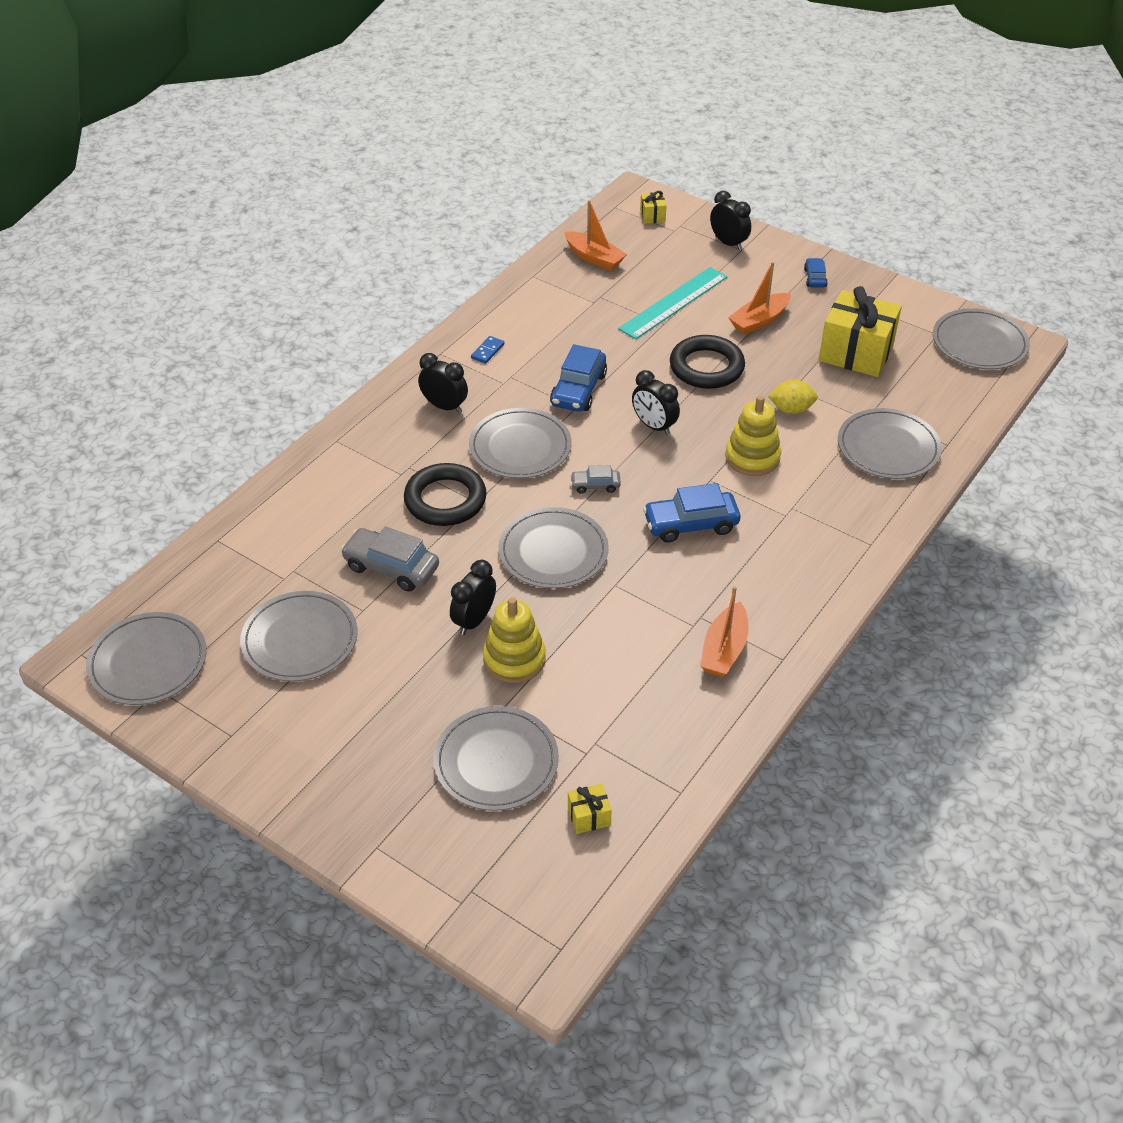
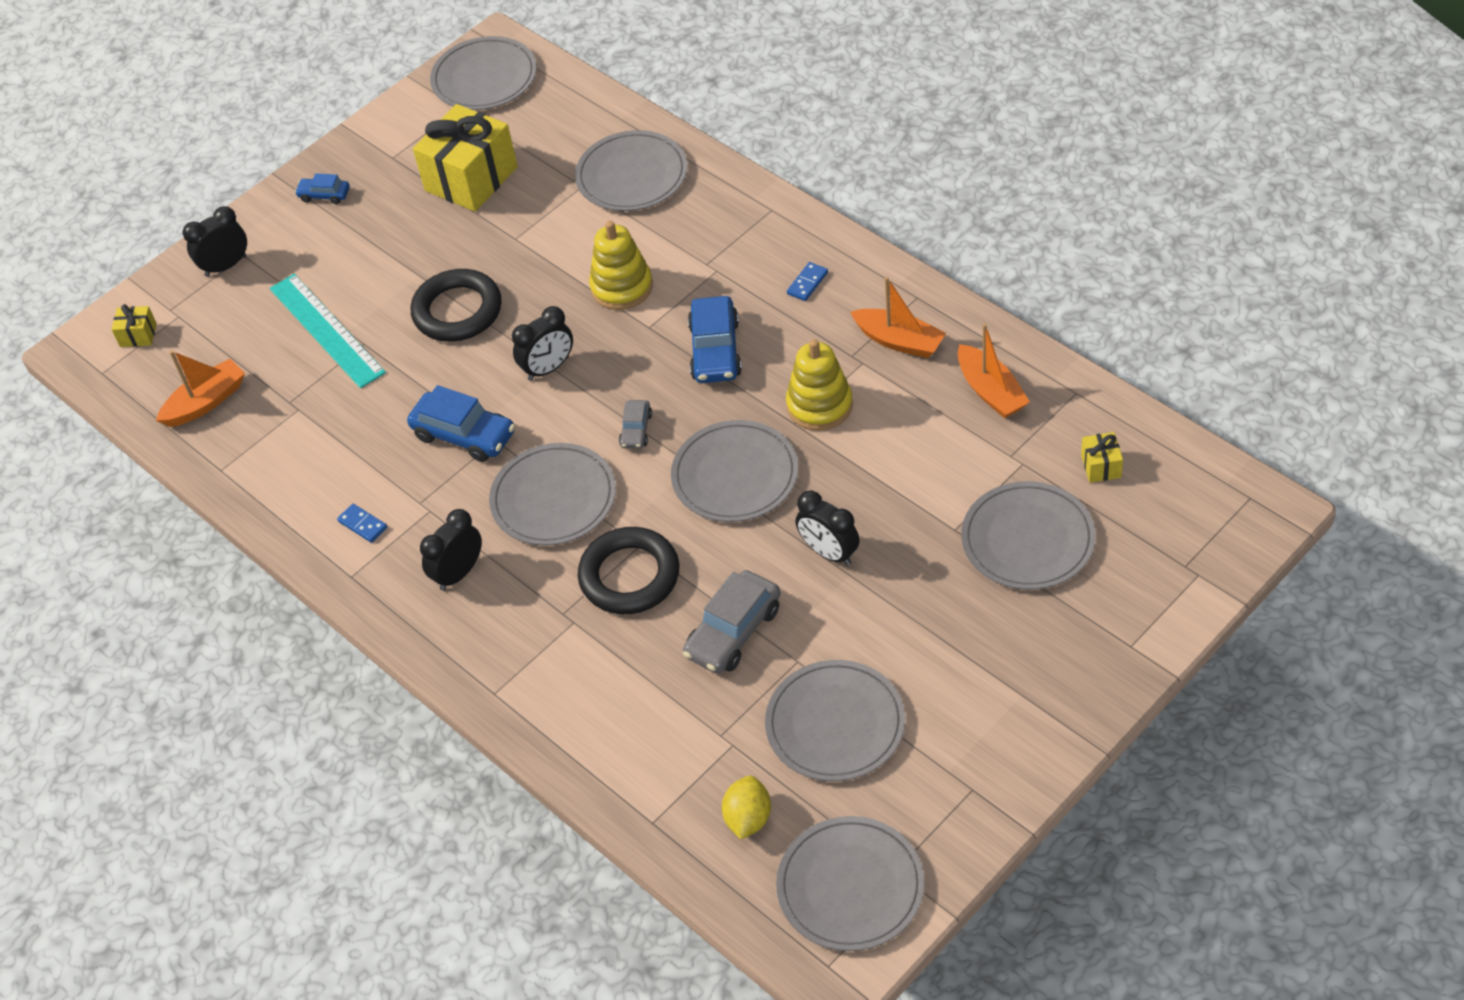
camera: 75 degrees left, 5 degrees up
(514, 659) = (890, 518): yellow stacking toy -> yellow stacking toy (819, 405)
(759, 320) = (387, 254): orange boat -> orange boat (990, 391)
(783, 578) = (807, 283): none -> blue domino
(791, 409) = (551, 245): yellow lemon -> yellow lemon (748, 818)

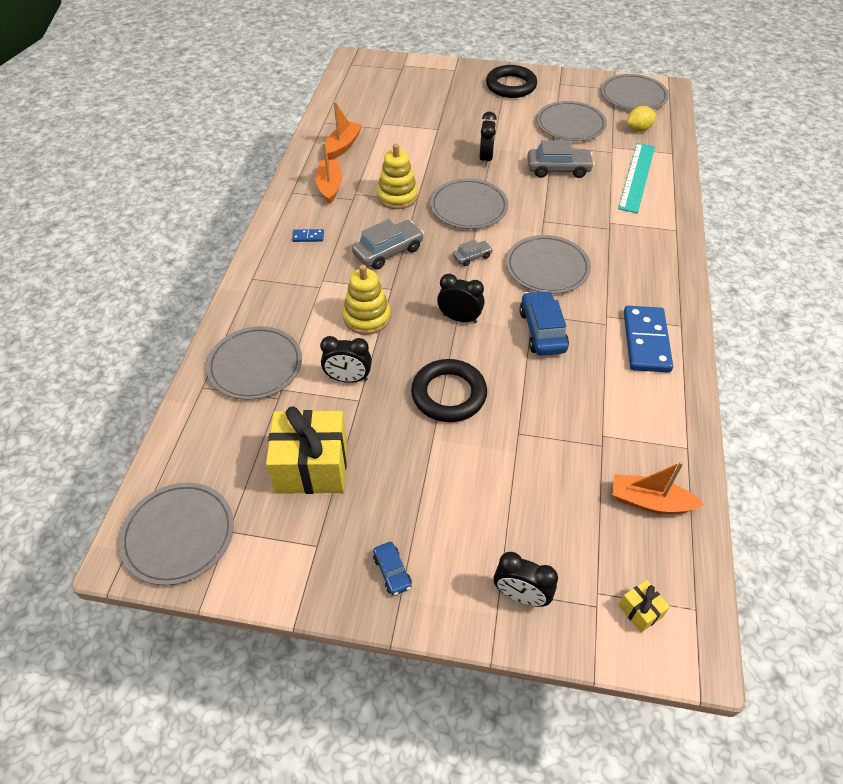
camera: 130 degrees left, 0 degrees up
(326, 330) = (525, 466): turquoise ruler -> turquoise ruler (637, 177)
(362, 524) = (646, 341): blue domino -> blue domino, size x2.31
(458, 573) = (630, 280): black clock -> black clock (348, 379)
(629, 576) = (564, 215): black ring -> black ring (511, 86)
(715, 350) = (388, 251): blue car -> grey car
(1028, 539) = (424, 108): grey plate -> none
(1101, 466) = (364, 102): yellow gift -> none

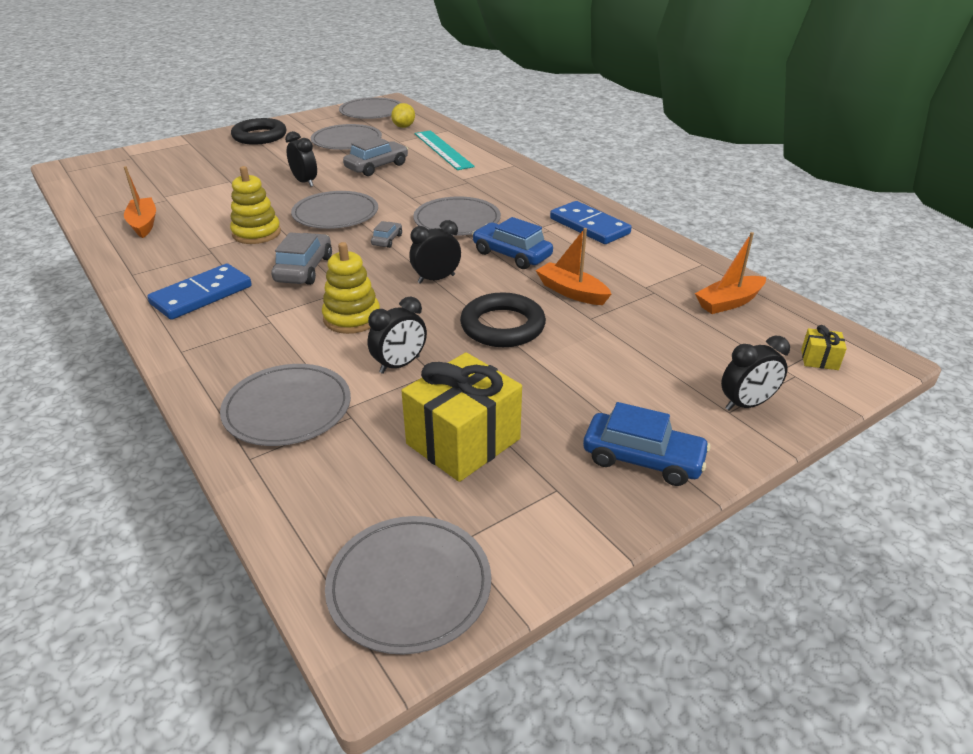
camera: 45 degrees left, 15 degrees down
(308, 237) = (202, 295): blue domino -> blue domino, size x2.31
(329, 186) = (172, 254): orange boat -> orange boat (572, 292)
(392, 571) = (643, 459): blue car -> blue car, size x1.84

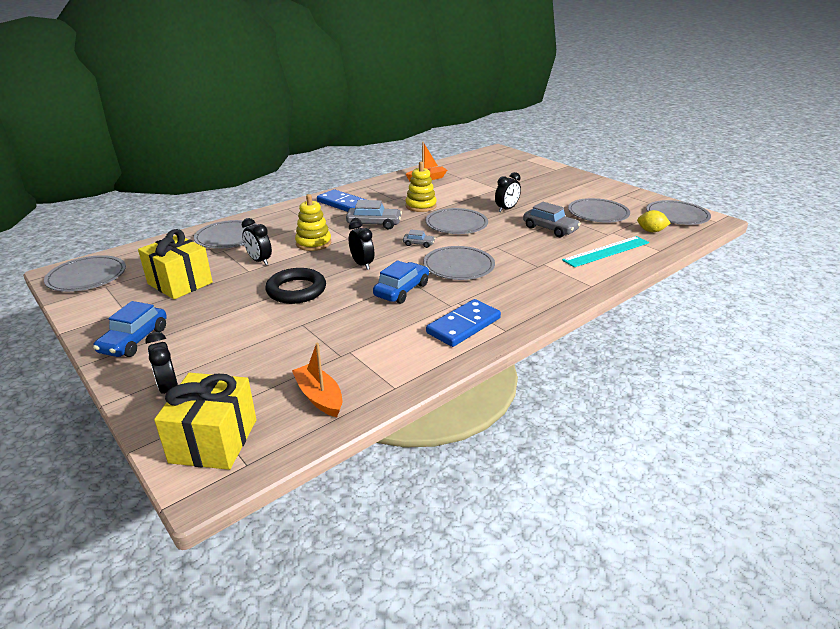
camera: 85 degrees right, 5 degrees down
(259, 136) = (584, 186): black ring -> none
(572, 292) = (342, 316): orange boat -> none
(819, 359) = (214, 441): yellow gift -> yellow gift, size x2.30

